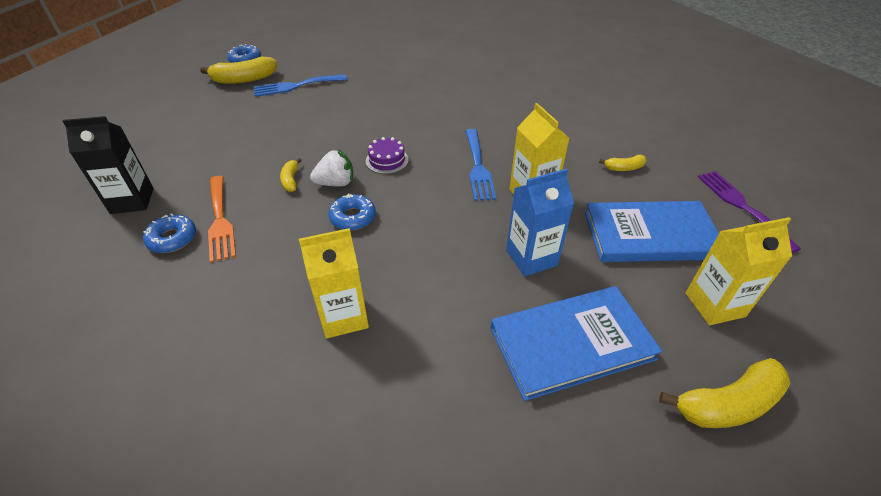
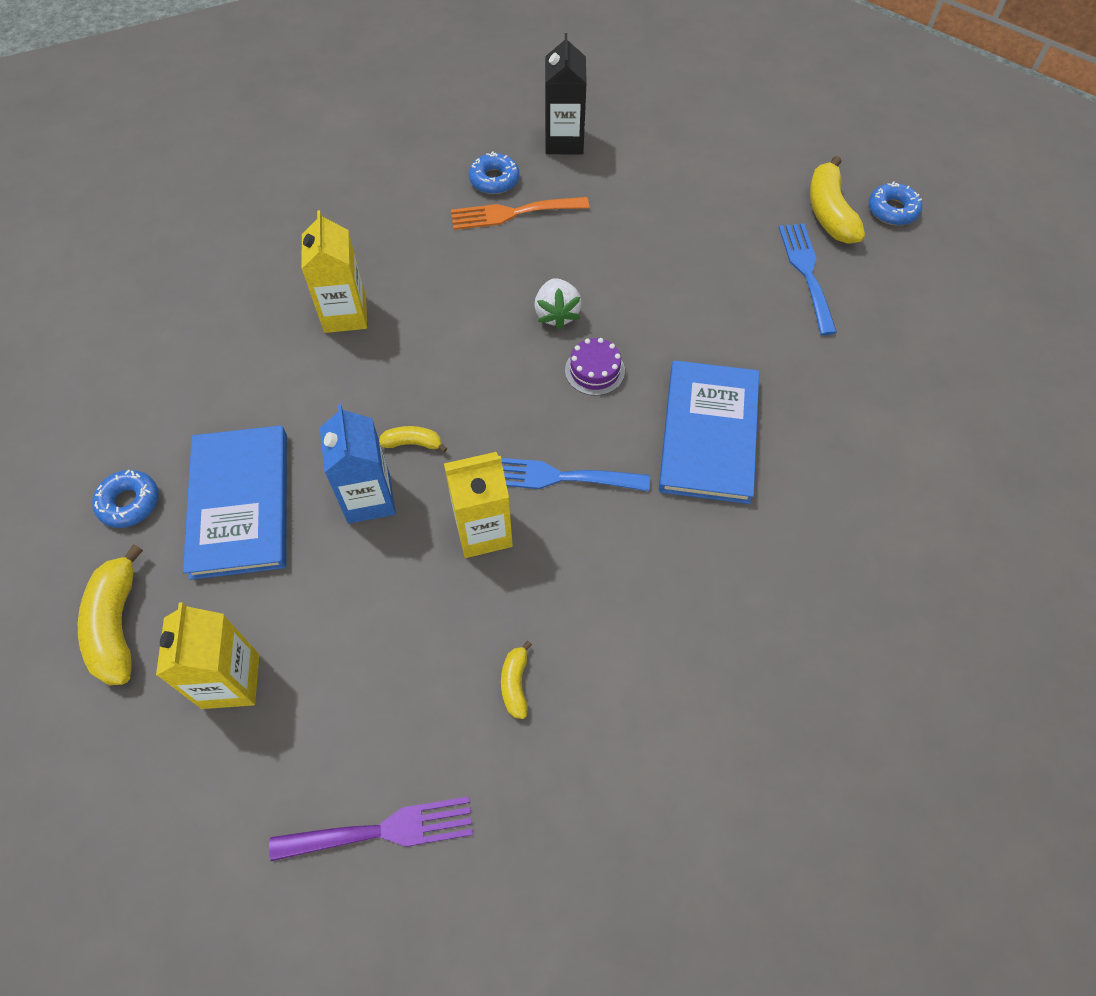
camera: 100 degrees right, 15 degrees up
(291, 180) = (572, 271): yellow banana -> yellow banana (413, 443)
(353, 217) = (488, 328): blue donut -> blue donut (129, 503)
(650, 235) = (364, 657): blue book -> blue book (708, 434)

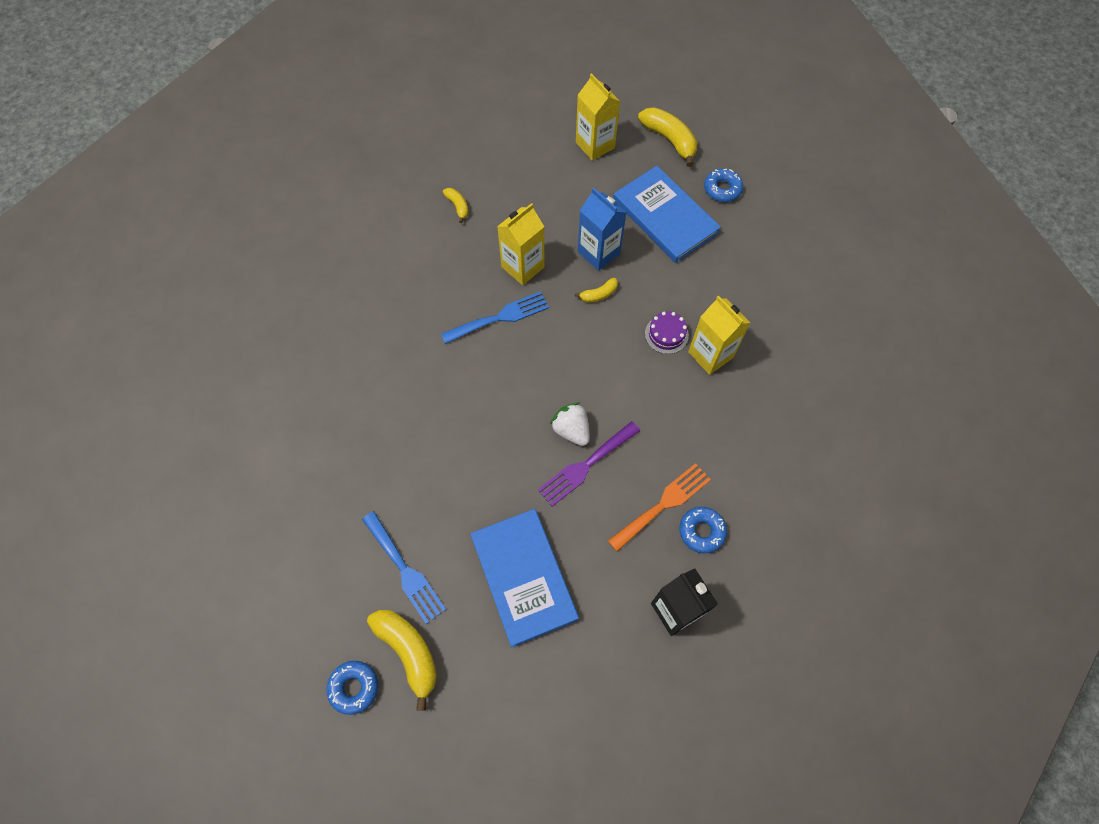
camera: 150 degrees right, 5 degrees up
(383, 830) = (481, 128): purple fork -> purple fork (586, 465)
(594, 370) = (519, 399): purple cake -> purple cake (666, 334)
(708, 434) = (421, 392): blue book -> blue book (524, 577)

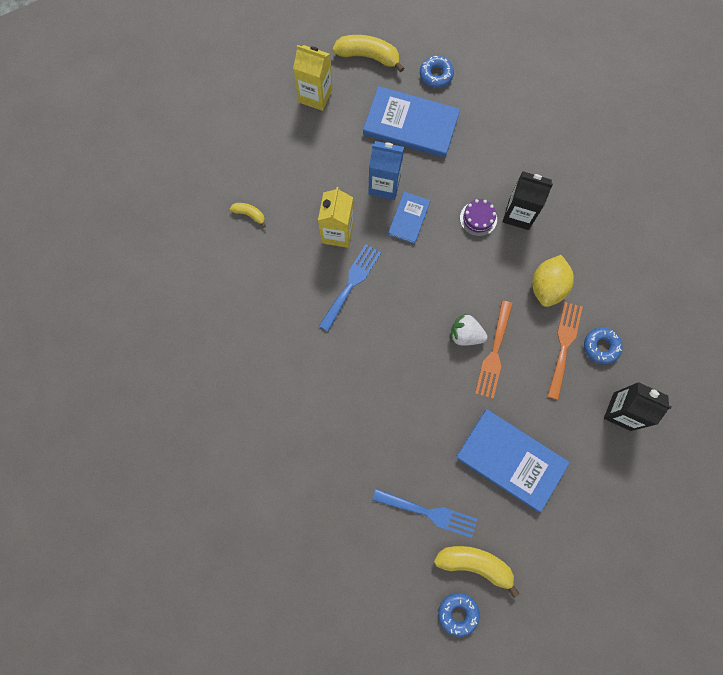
camera: 35 degrees left, 10 degrees up
(586, 465) = (494, 353): purple fork -> orange fork
(599, 294) = (409, 218): yellow banana -> blue book
(688, 438) = (547, 287): none -> yellow lemon
(710, 354) = (519, 214): yellow carton -> black carton

